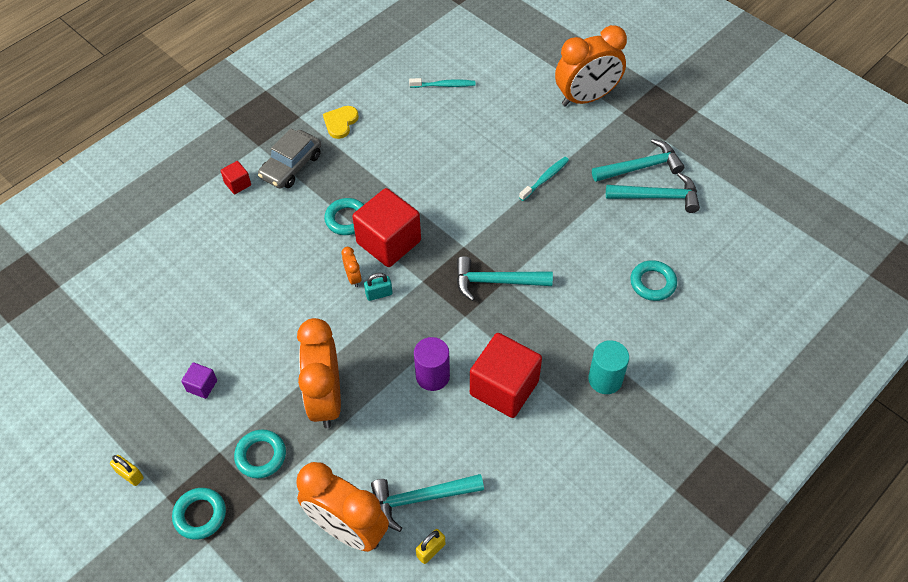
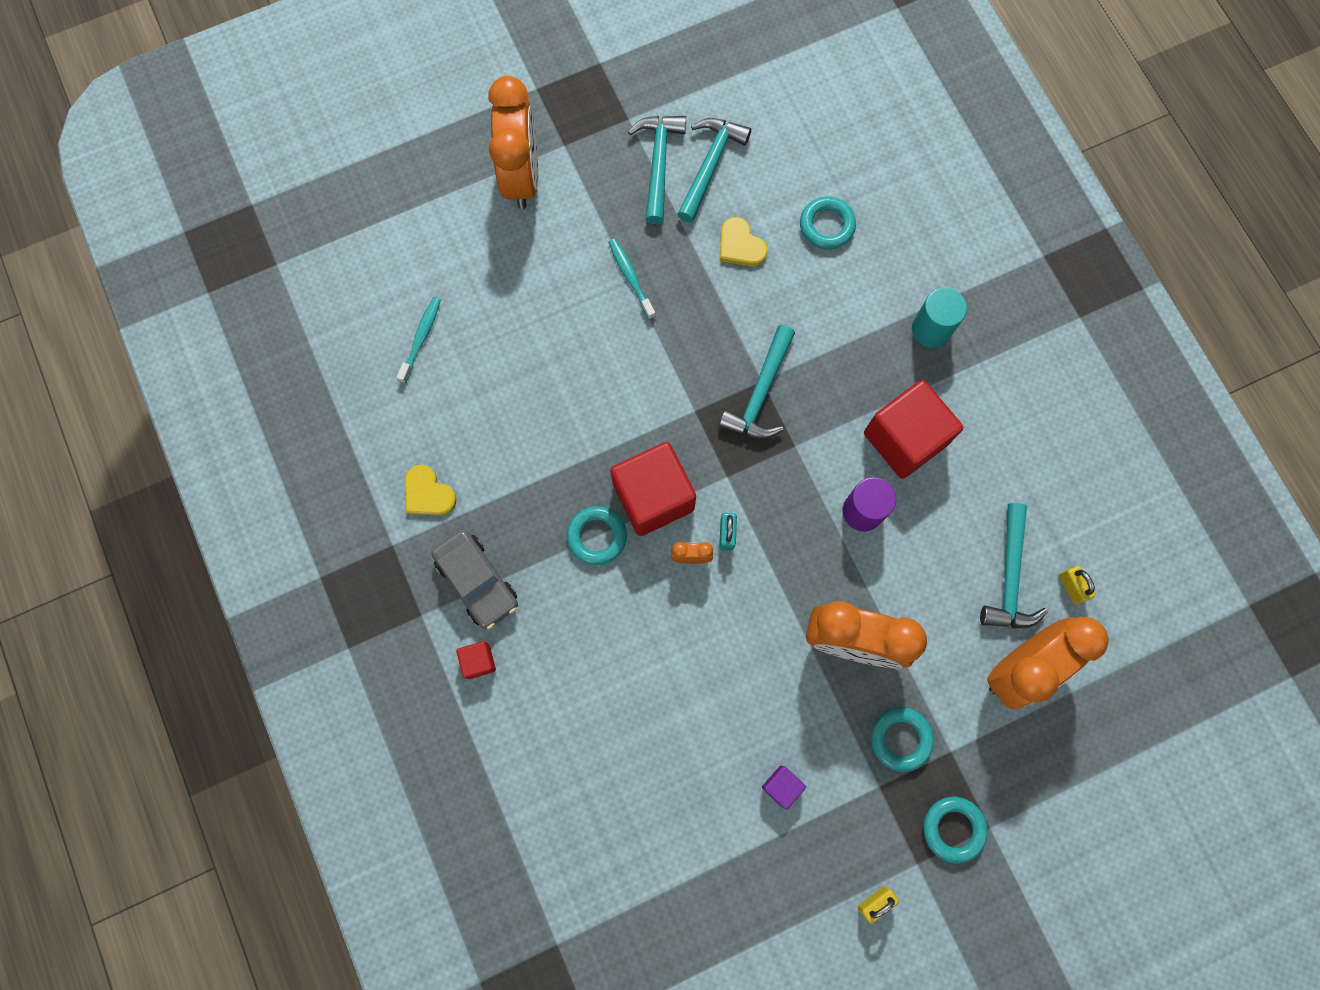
camera: 70 degrees left, 20 degrees up
(605, 234) = (740, 245): none -> yellow heart

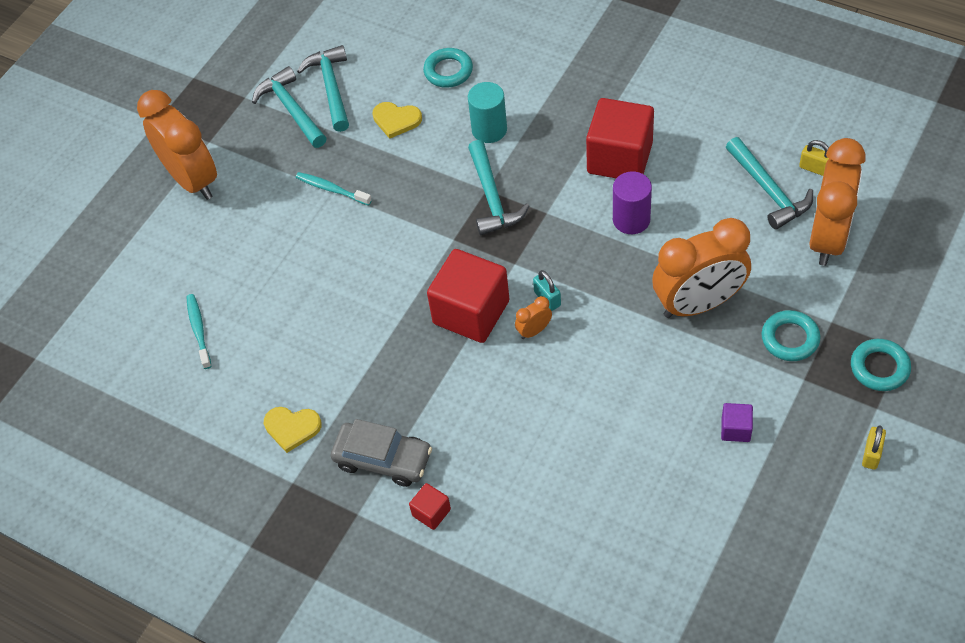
camera: 30 degrees left, 20 degrees down
(597, 536) = (451, 366): turquoise ring -> none
(931, 329) = (577, 84): turquoise cylinder -> turquoise cylinder (489, 129)

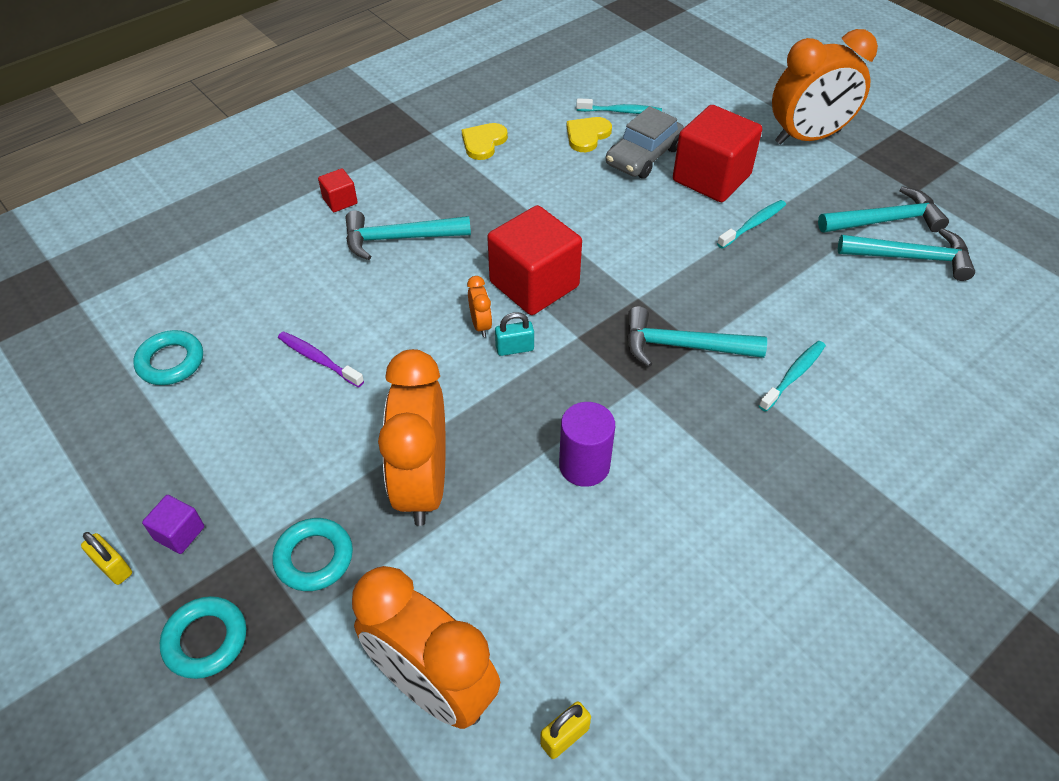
camera: 105 degrees right, 5 degrees down
(383, 459) = (413, 186): grey car -> grey car (643, 156)
(396, 120) = (839, 298): yellow heart -> yellow heart (587, 135)
(448, 71) = (911, 366): turquoise ring -> turquoise ring (171, 362)
(489, 129) = (793, 375): turquoise cylinder -> turquoise toothbrush
(619, 158) = (691, 492): red cube -> red cube (711, 178)
(627, 426) = (318, 359): none -> purple toothbrush
(735, 429) = (245, 449): purple cube -> purple cube (179, 533)
(769, 191) = (553, 649): turquoise hammer -> turquoise hammer (398, 239)

